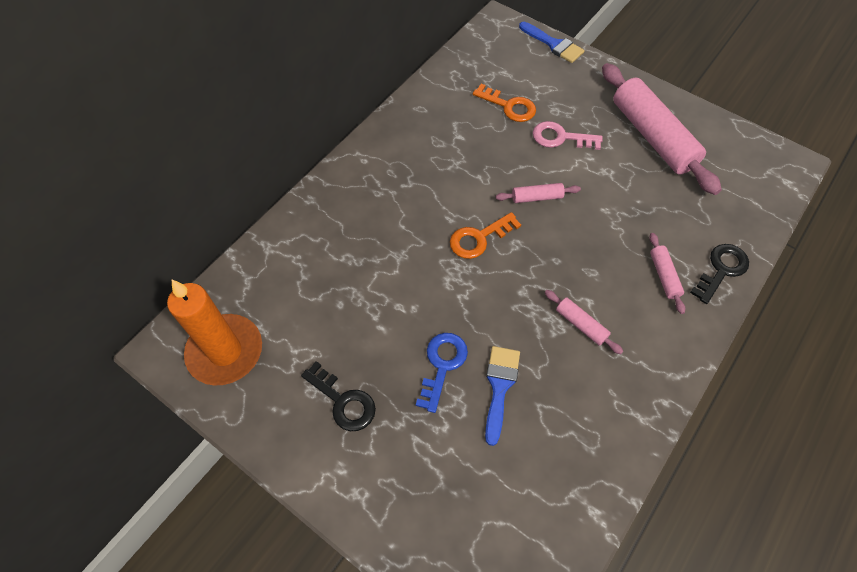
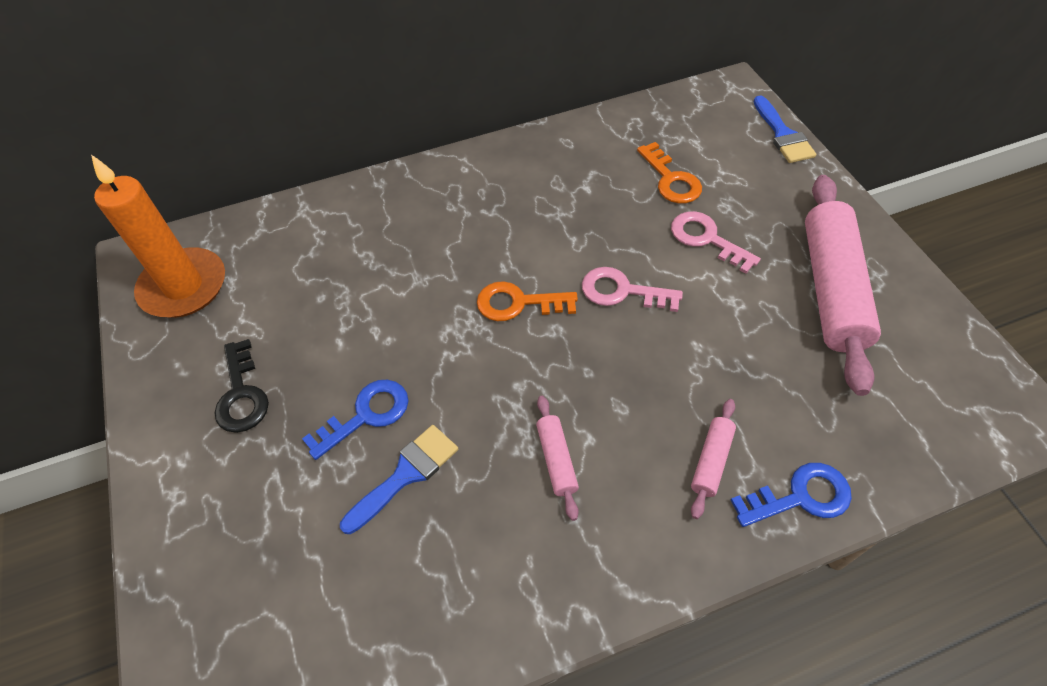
camera: 35 degrees right, 5 degrees down
(537, 197) = (622, 291): pink rolling pin -> pink key
(721, 270) = (800, 497): black key -> blue key

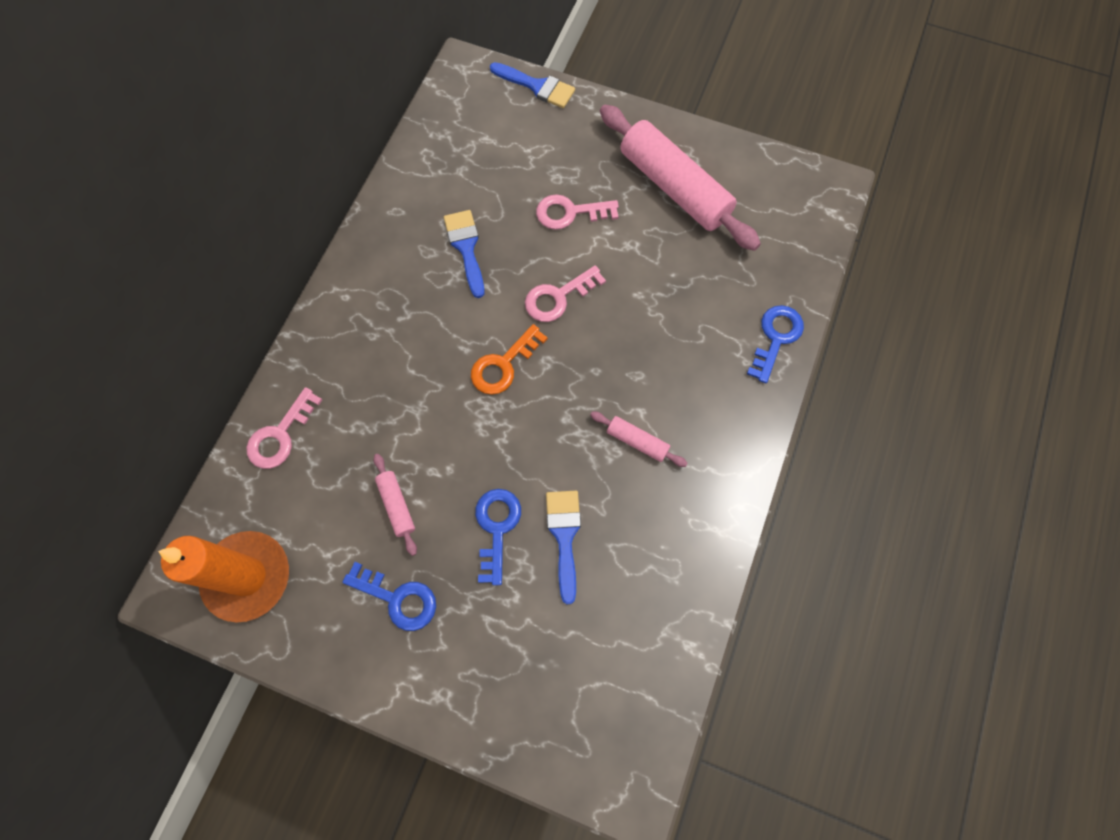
camera: 50 degrees left, 15 degrees up
(241, 394) = (398, 598): black key -> blue key
(315, 219) = (280, 435): none -> pink key
(589, 202) = (466, 248): none -> blue brush
(671, 179) = (501, 184): orange key -> none
(711, 461) = (716, 360): pink rolling pin -> pink rolling pin (397, 505)

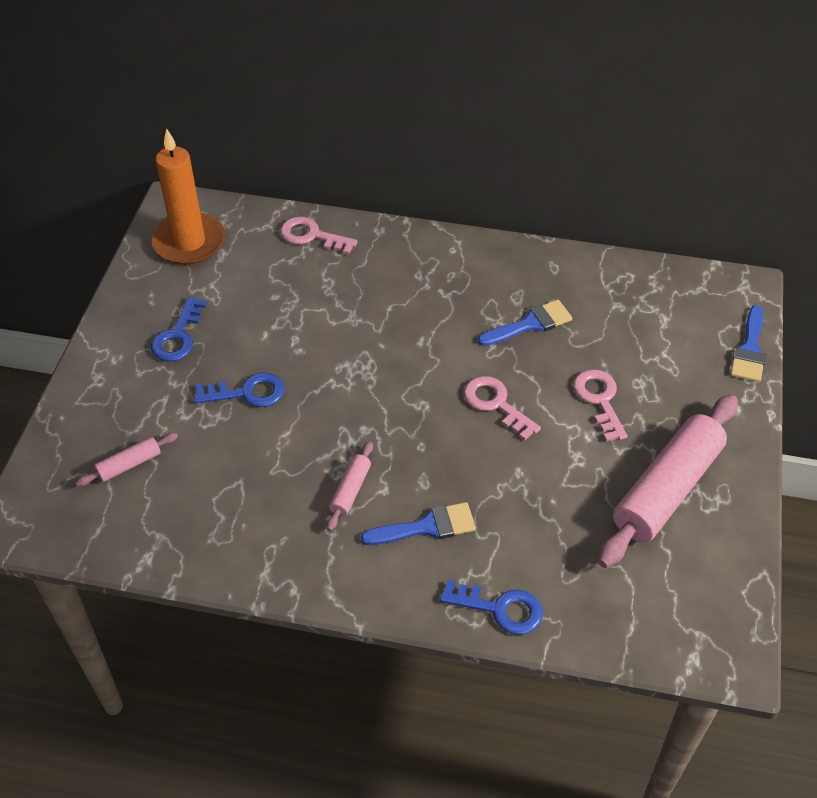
camera: 80 degrees right, 20 degrees down
(397, 505) = (260, 321): pink rolling pin -> pink rolling pin (129, 465)
(503, 365) = (410, 372): orange key -> none
(564, 536) = (245, 444): blue brush -> blue brush (426, 527)

